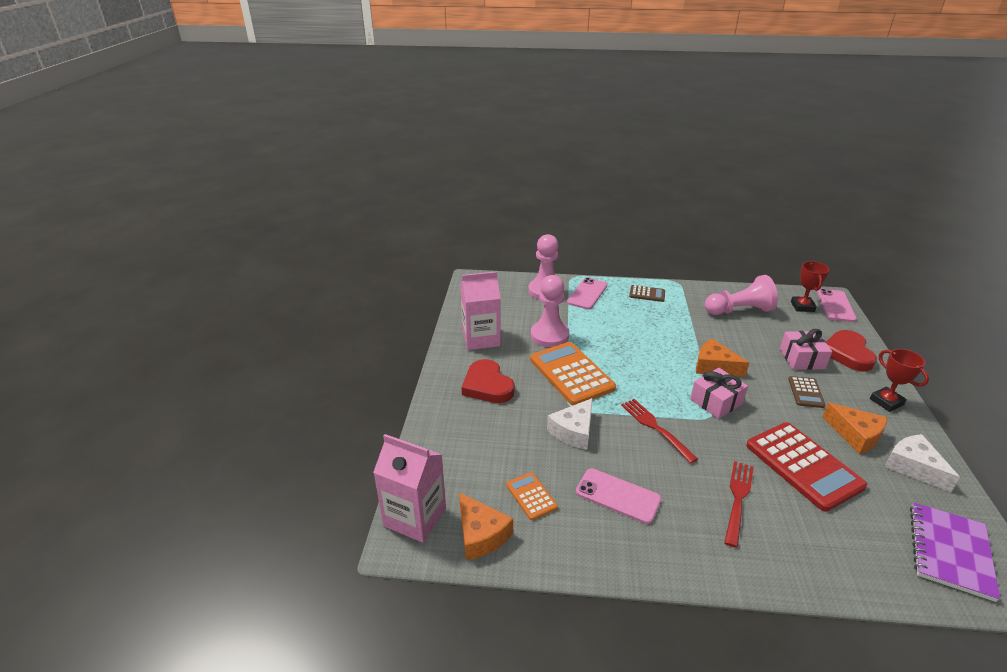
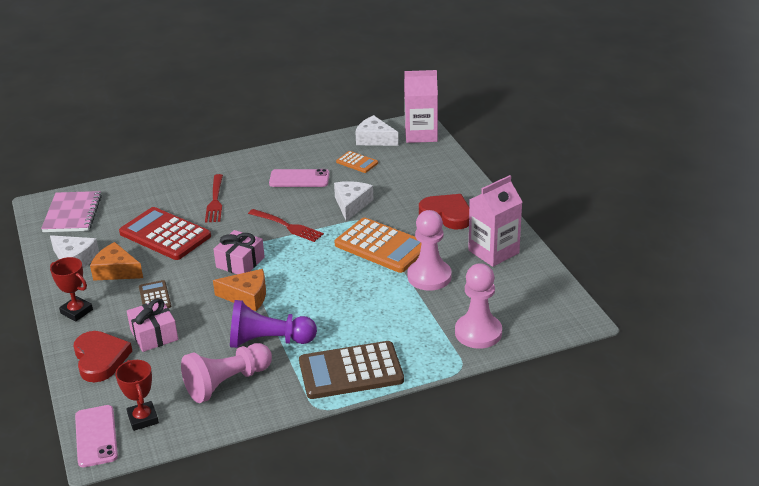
camera: 155 degrees right, 0 degrees up
(480, 534) = (374, 139): orange cheese -> white cheese
(587, 294) = (425, 345): pink phone -> none
(647, 294) = (351, 371): brown calculator -> brown calculator, size x2.03
(702, 327) = (268, 341): none -> purple pawn
(950, 551) = (72, 214): purple notebook -> pink notebook

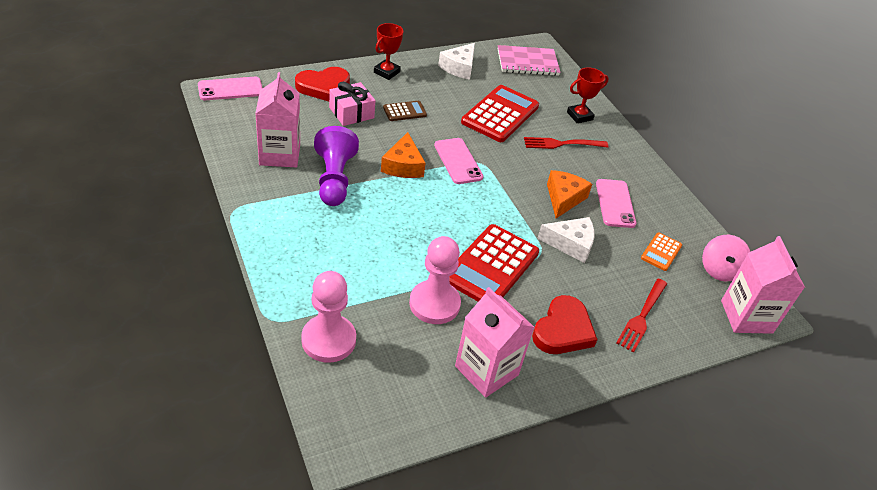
camera: 80 degrees right, 10 degrees up
(116, 271) = (443, 89): orange cheese -> orange cheese (564, 198)
(143, 419) = (244, 111): red trophy -> red trophy (579, 116)
(227, 383) = (280, 154): pink pawn -> pink carton
(240, 262) = (458, 161): pink gift -> pink phone
(287, 226) = (522, 193): red fork -> red fork (642, 317)
(351, 371) = (281, 233): brown calculator -> none
(374, 139) = (719, 270): white cheese -> pink spinning top
(382, 246) = (491, 266): orange calculator -> red calculator

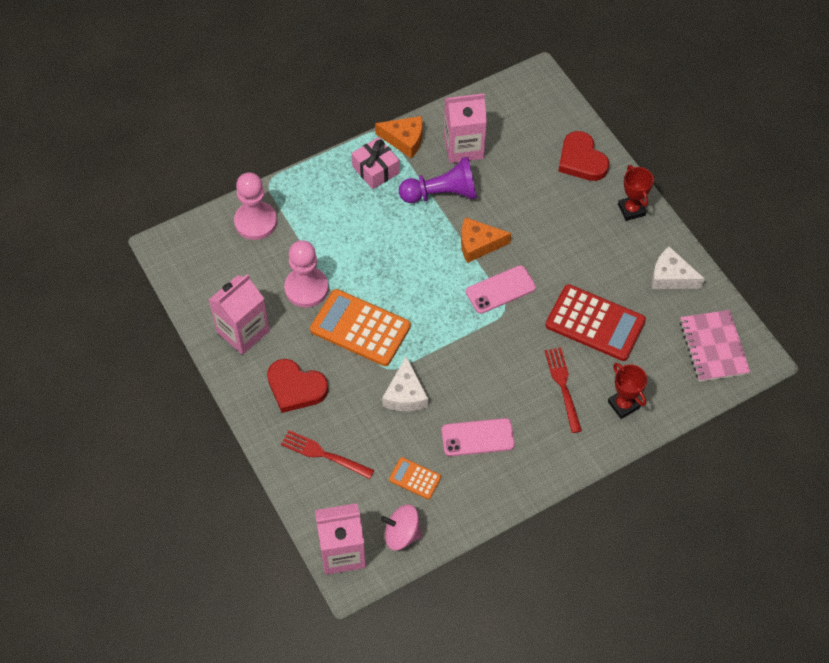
camera: 90 degrees right, 15 degrees up
(230, 89) = (547, 89): pink phone -> none
(351, 113) = (547, 190): pink gift -> pink gift (375, 170)
(387, 72) = (631, 210): red trophy -> red trophy turned 45 degrees clockwise
(404, 111) = (566, 235): brown calculator -> none
(491, 266) = (360, 328): red calculator -> orange calculator
(564, 198) = (471, 388): orange cheese -> orange cheese (404, 140)

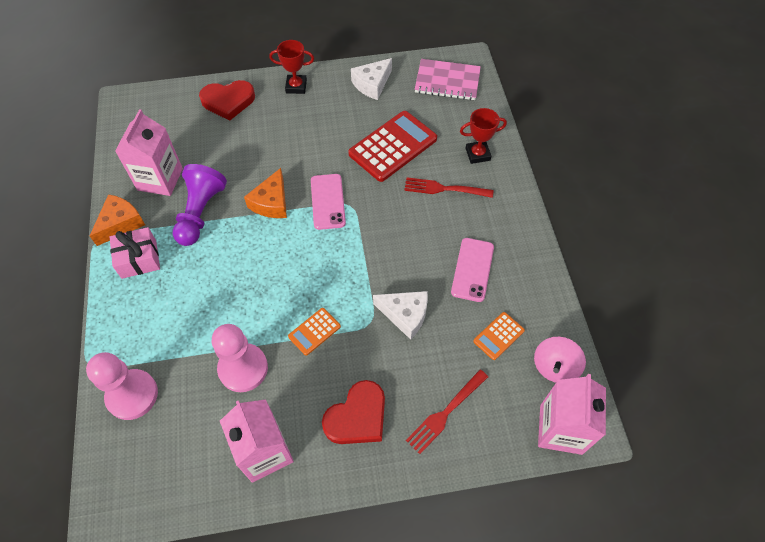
camera: 70 degrees left, 0 degrees up
(360, 328) = (314, 331): orange calculator -> orange calculator, size x0.49

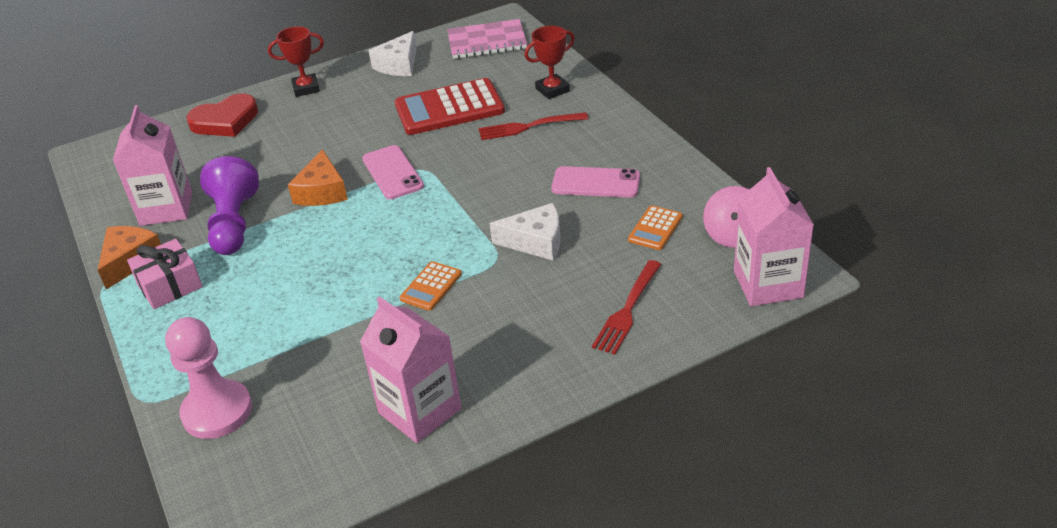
camera: 15 degrees left, 20 degrees down
(243, 368) = (355, 344): pink pawn -> none
(357, 417) = (522, 345): red heart -> none
(393, 146) = (449, 108): red calculator -> red calculator turned 135 degrees counterclockwise
(472, 269) = (596, 183): pink phone -> pink phone turned 75 degrees counterclockwise

